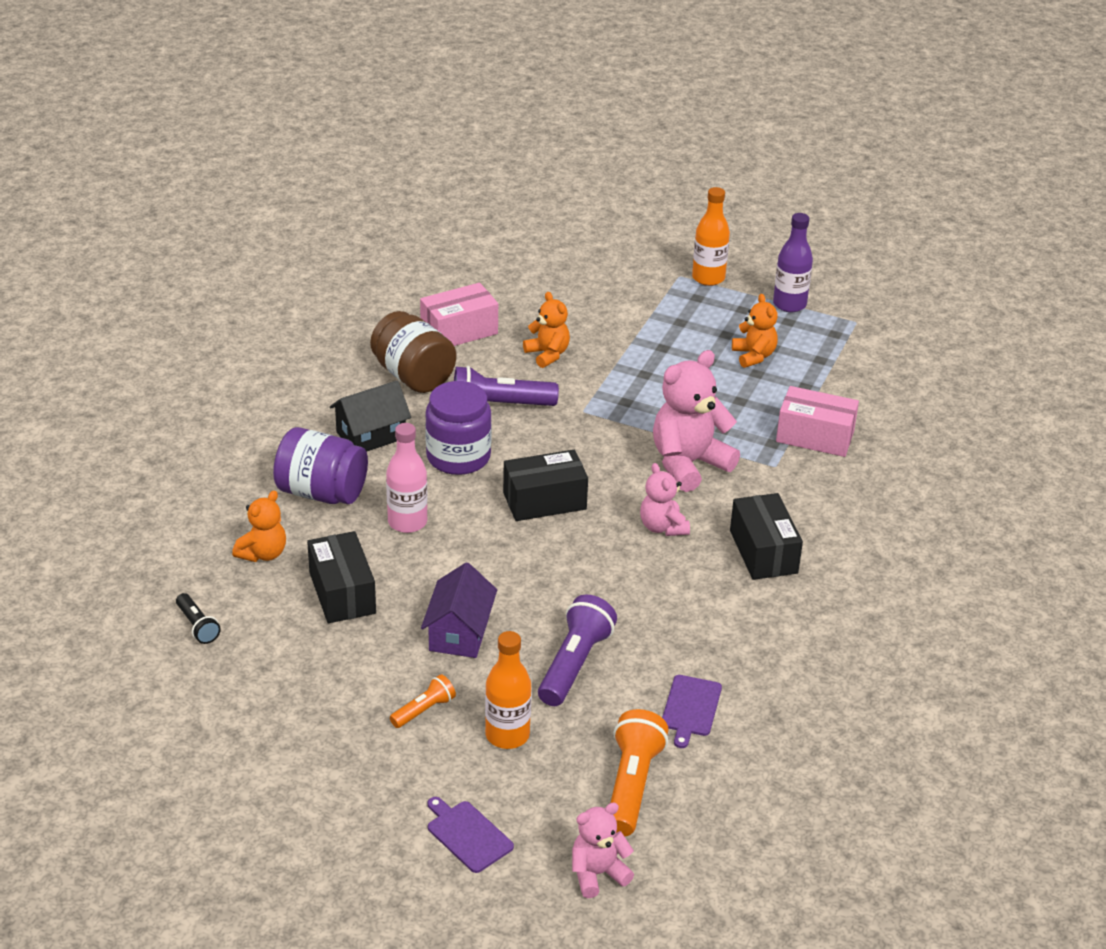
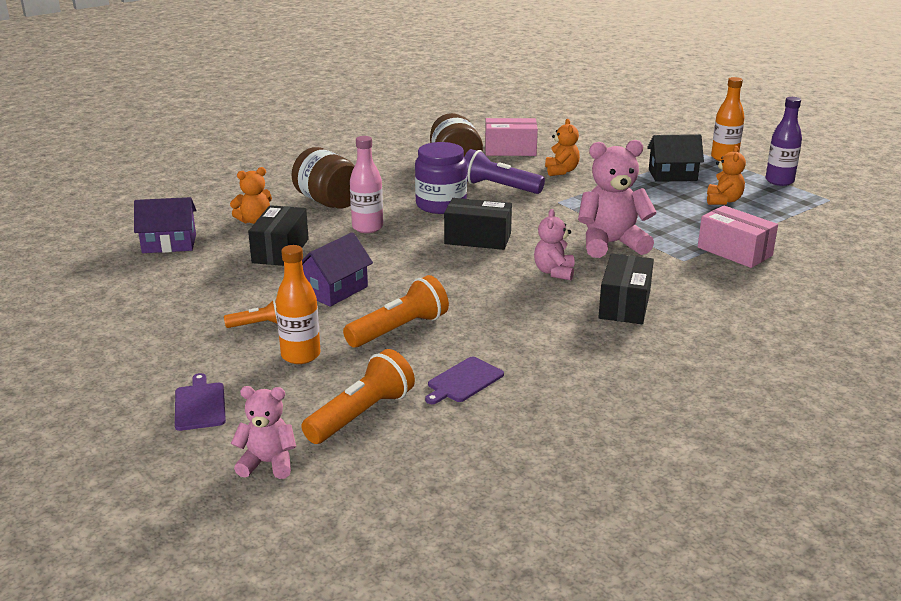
camera: 30 degrees right, 10 degrees down
(197, 626) = (169, 244): black flashlight -> purple house
(322, 492) = (328, 202): purple jar -> brown jar
(371, 435) = (394, 183): black house -> black house (672, 175)
(574, 664) = (399, 329): purple flashlight -> orange flashlight

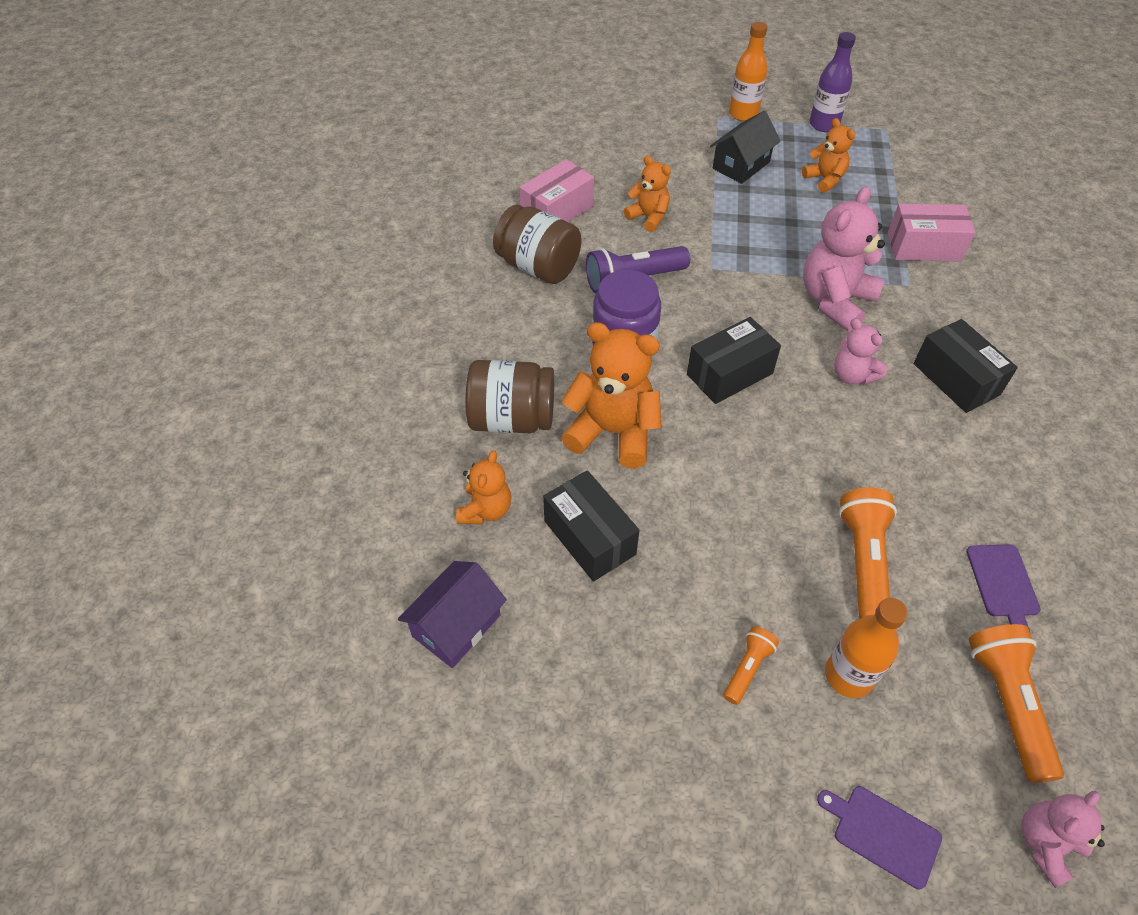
camera: 45 degrees left, 25 degrees up
(335, 290) = (731, 554): purple house -> none
(367, 227) = (613, 432): pink bottle -> orange teddy bear

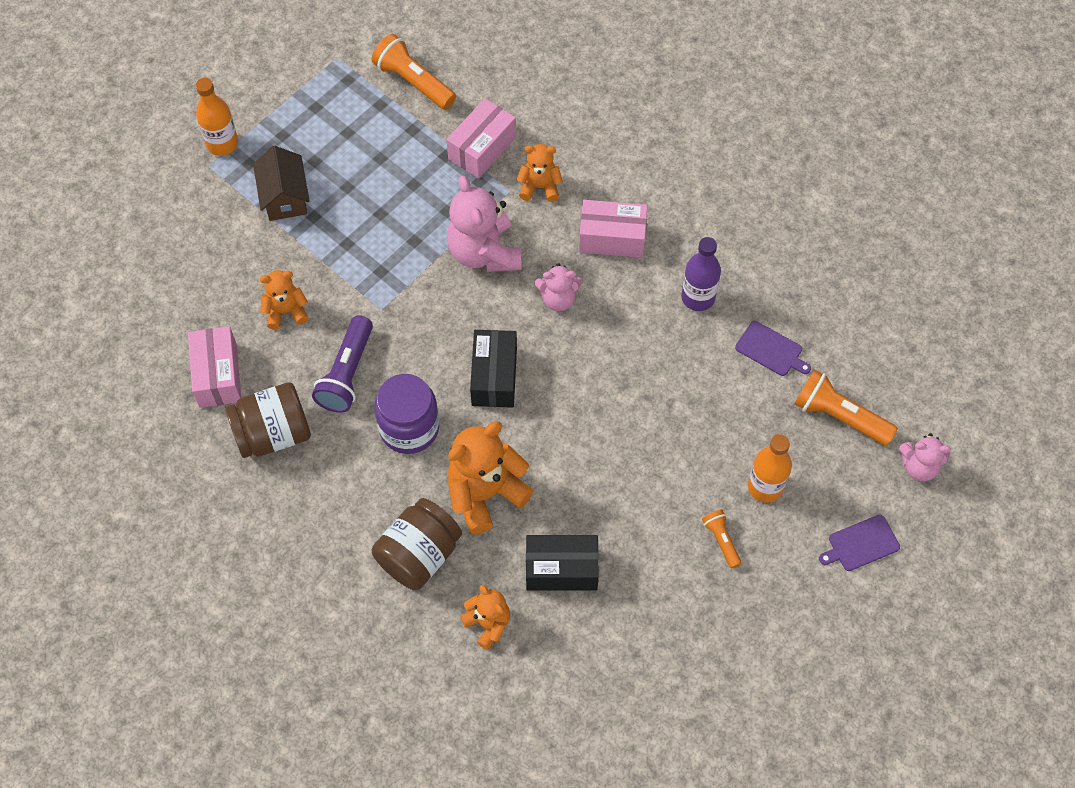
camera: 55 degrees left, 10 degrees up
(456, 626) = (567, 699): purple house -> none
(741, 165) = (284, 197): black house -> brown house
(824, 125) = (290, 97): purple bottle -> purple bottle (698, 297)
(824, 179) = (354, 151): orange teddy bear -> orange teddy bear (539, 187)
(863, 561) = (700, 415): orange flashlight -> orange flashlight (413, 82)
(956, 379) = (612, 238): black box -> pink box
(1045, 844) = (919, 466): pink teddy bear -> pink teddy bear turned 75 degrees counterclockwise

